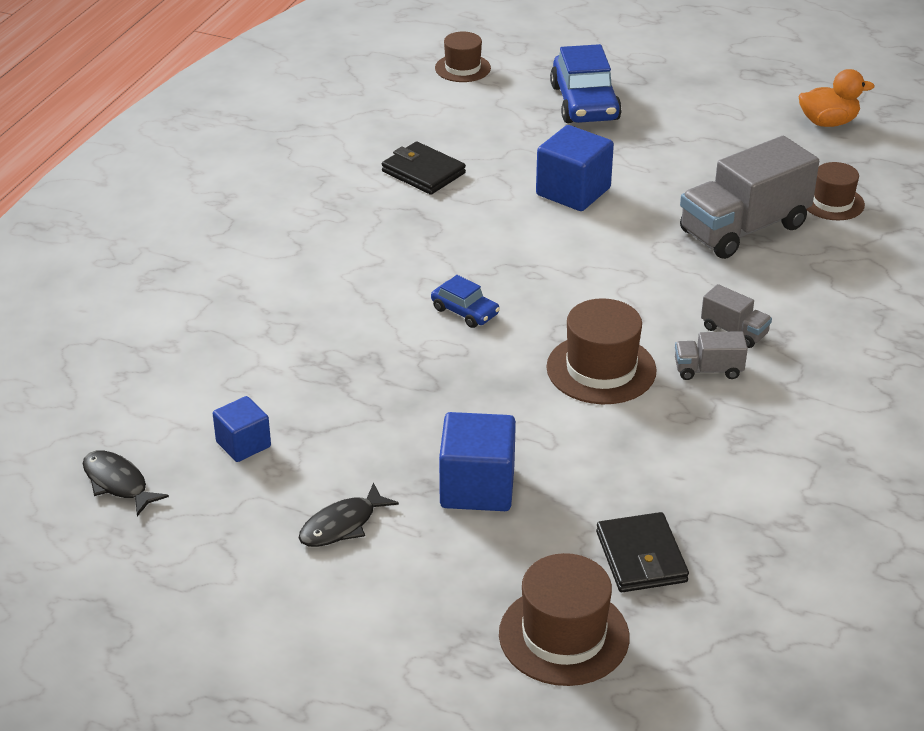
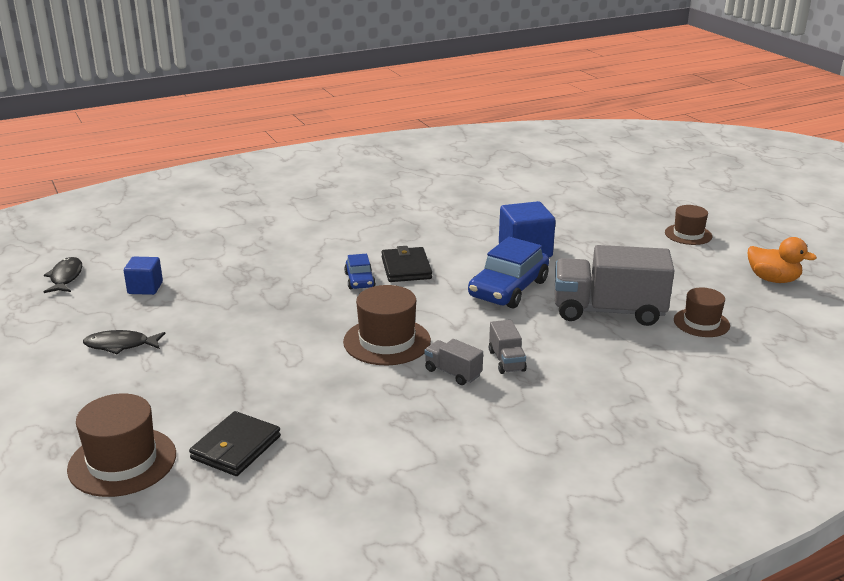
camera: 40 degrees right, 10 degrees down
(423, 172) = (451, 211): black wallet -> black wallet (406, 268)
(462, 68) = (558, 174): brown hat -> brown hat (688, 234)
(477, 487) = (215, 363): blue cube -> none
(585, 103) = (608, 213): blue car -> blue car (508, 289)

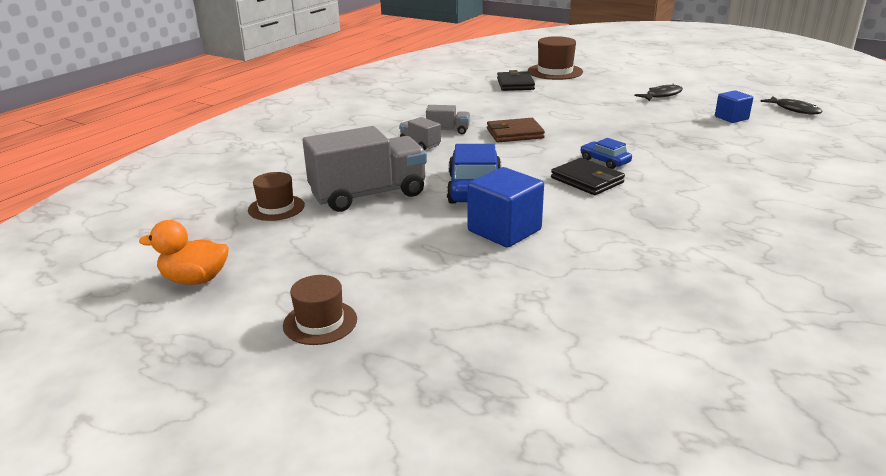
camera: 150 degrees right, 0 degrees up
(387, 341) = (515, 133): brown hat -> brown wallet

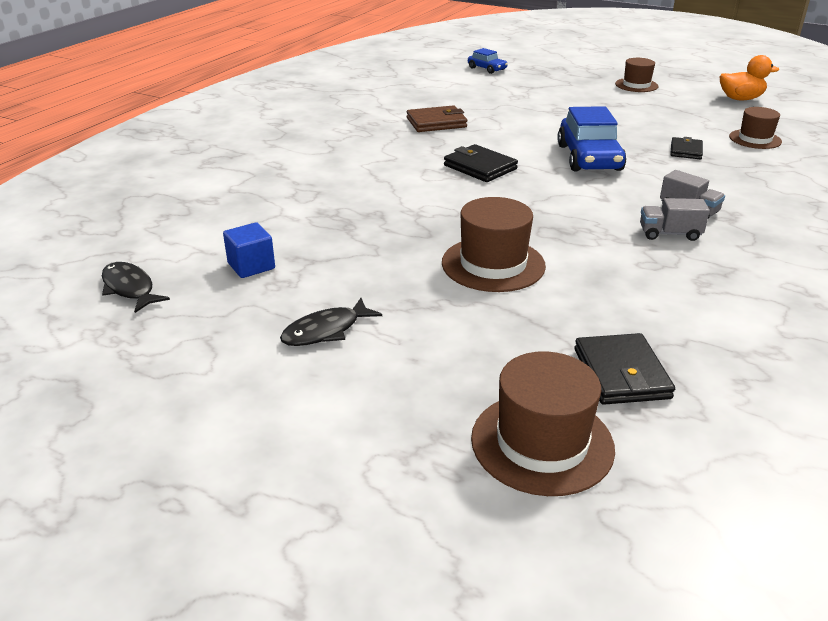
camera: 175 degrees right, 5 degrees up
(368, 194) = (686, 151): grey truck -> black wallet
(504, 230) = (548, 127): blue cube -> none
(515, 133) = (574, 229): brown wallet -> brown wallet (436, 123)
(574, 117) = (493, 264): none -> brown hat
(604, 161) = (458, 189): blue car -> blue car (487, 69)

